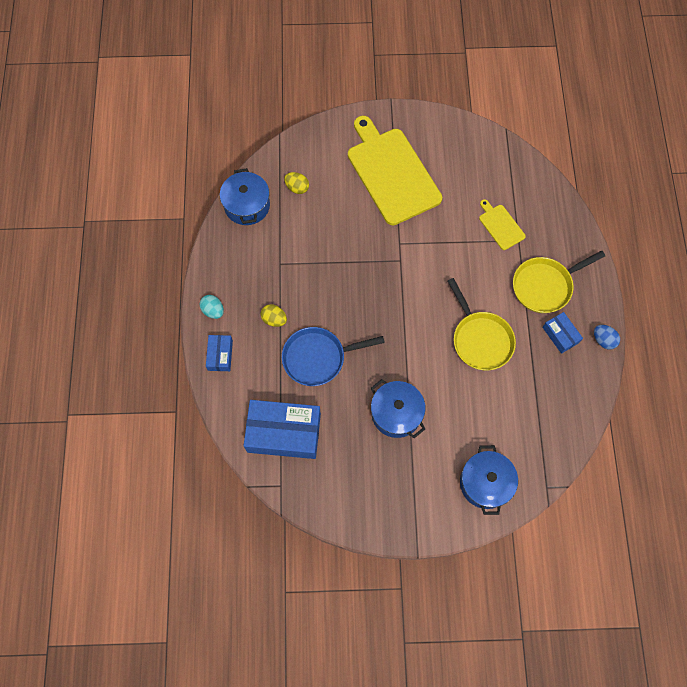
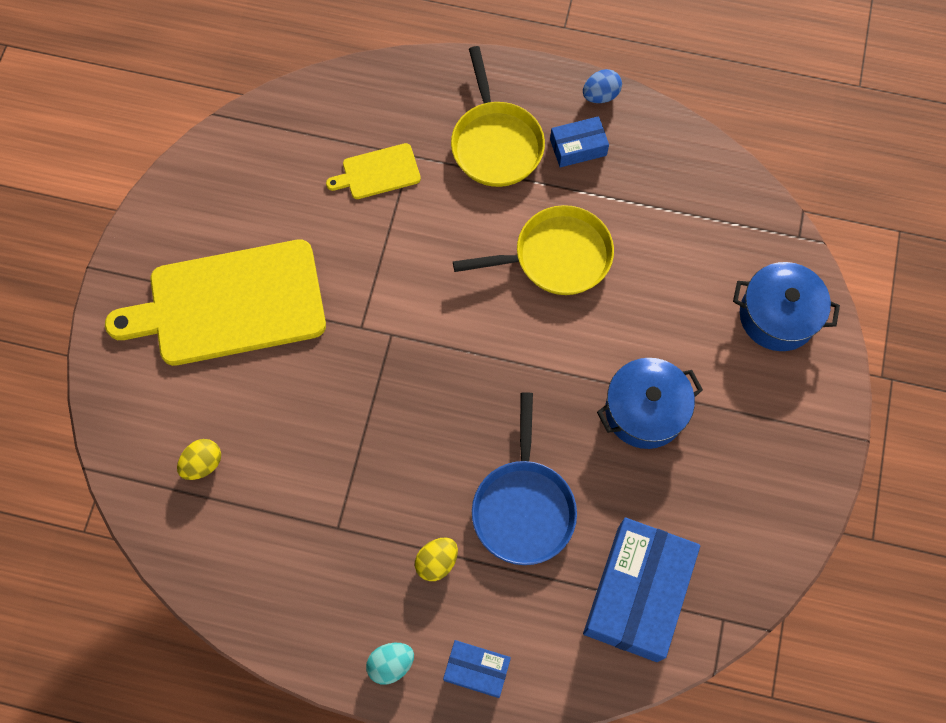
camera: 75 degrees left, 0 degrees up
(247, 205) = (207, 558): blue pot -> none

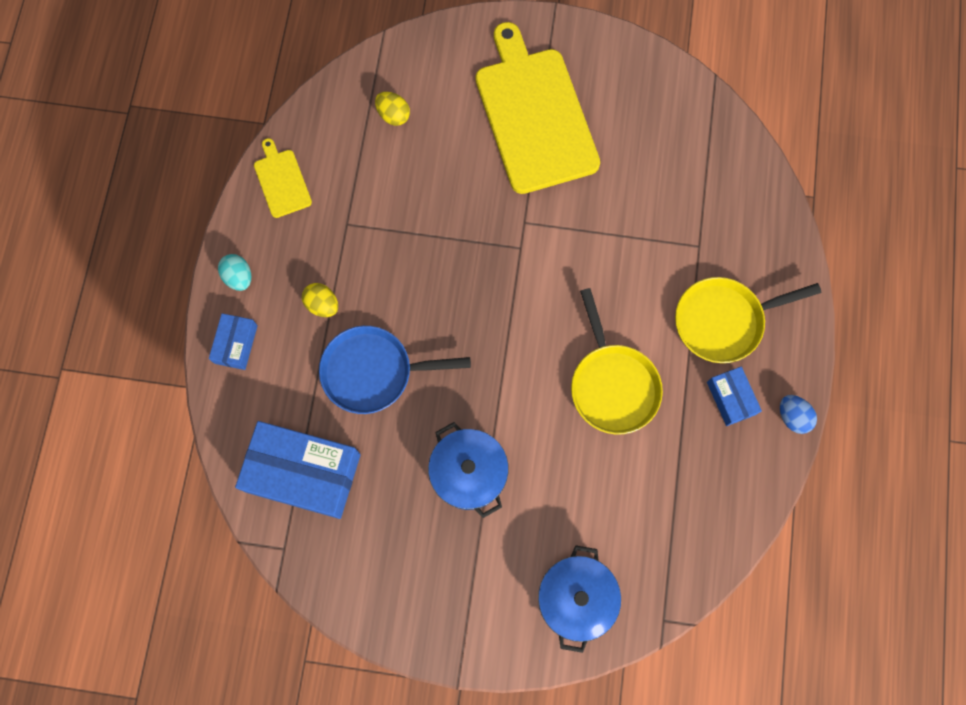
camera: 85 degrees right, 5 degrees up
(378, 172) = (677, 220): yellow cutting board -> yellow cutting board (281, 181)

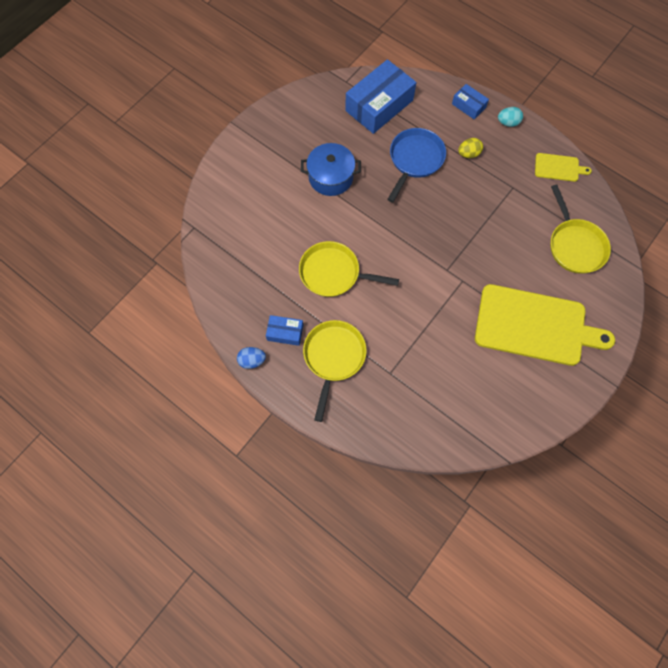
camera: 120 degrees right, 5 degrees down
(393, 115) = (575, 245): yellow egg -> yellow pan
(575, 598) = (234, 193): blue pot -> none

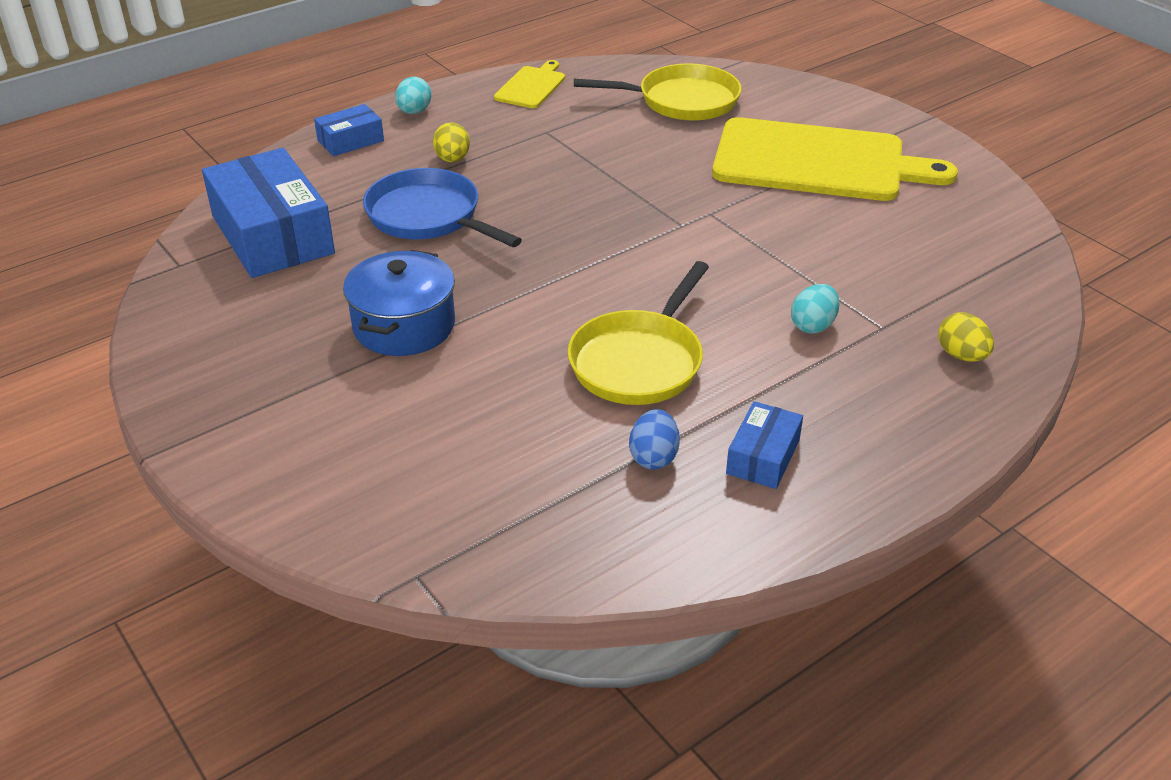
camera: 75 degrees left, 30 degrees down
(252, 360) = (823, 522): blue egg -> blue egg (653, 457)
(333, 358) = (837, 395): yellow pan -> none
(378, 411) = (961, 355): none -> yellow egg
(382, 341) = (813, 325): none -> turquoise egg
(535, 326) = (817, 162): yellow cutting board -> yellow cutting board turned 75 degrees clockwise

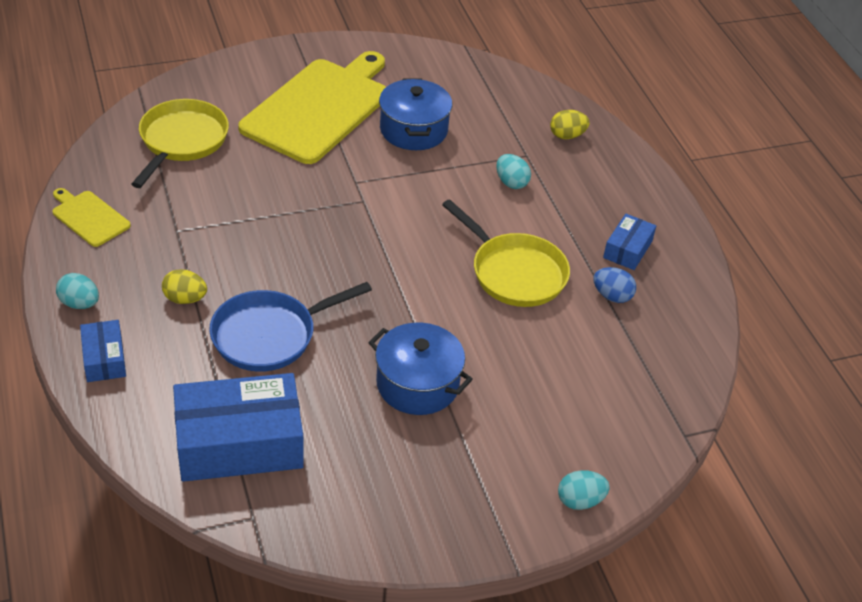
camera: 75 degrees left, 5 degrees up
(264, 491) = (580, 501): none -> turquoise egg
(763, 456) = (627, 249): blue box -> blue box turned 75 degrees clockwise
(843, 231) = (413, 130): none -> blue pot

